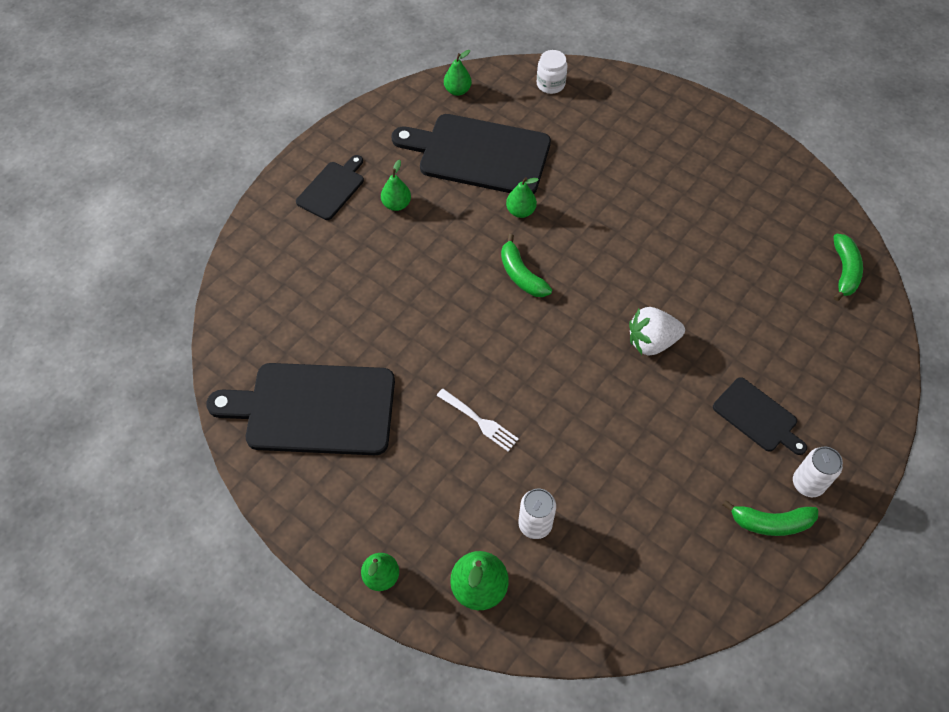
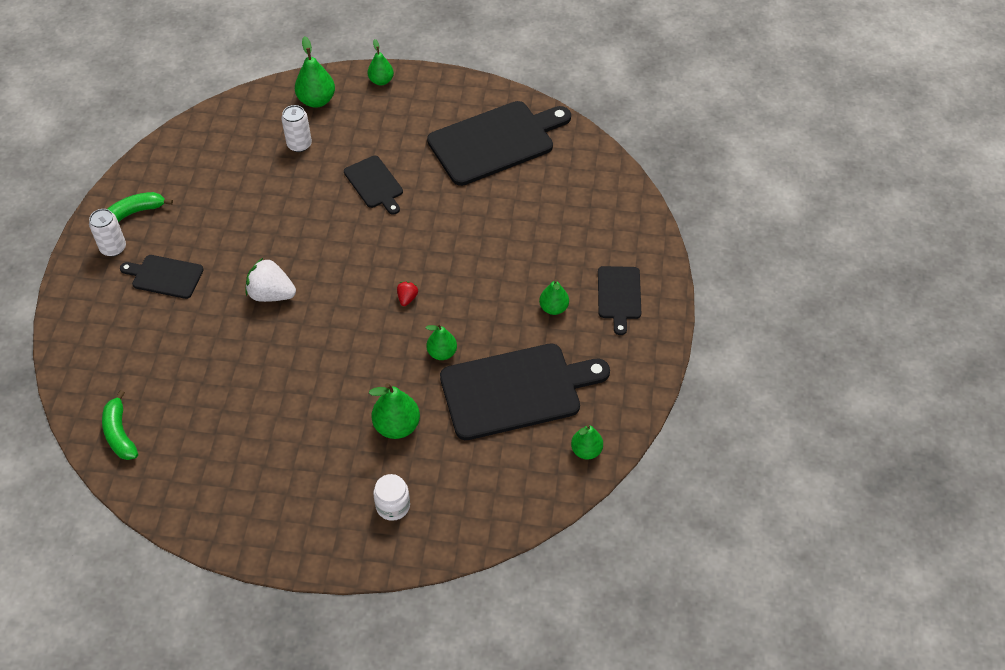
camera: 150 degrees right, 5 degrees down
(478, 421) = (374, 184): white fork -> black cutting board
(521, 275) = (407, 298): green banana -> red strawberry
(550, 84) = (498, 507): white jar -> white jar (393, 506)
(595, 171) = (397, 426): none -> green pear
(651, 342) = (271, 294): white strawberry -> white strawberry turned 120 degrees counterclockwise

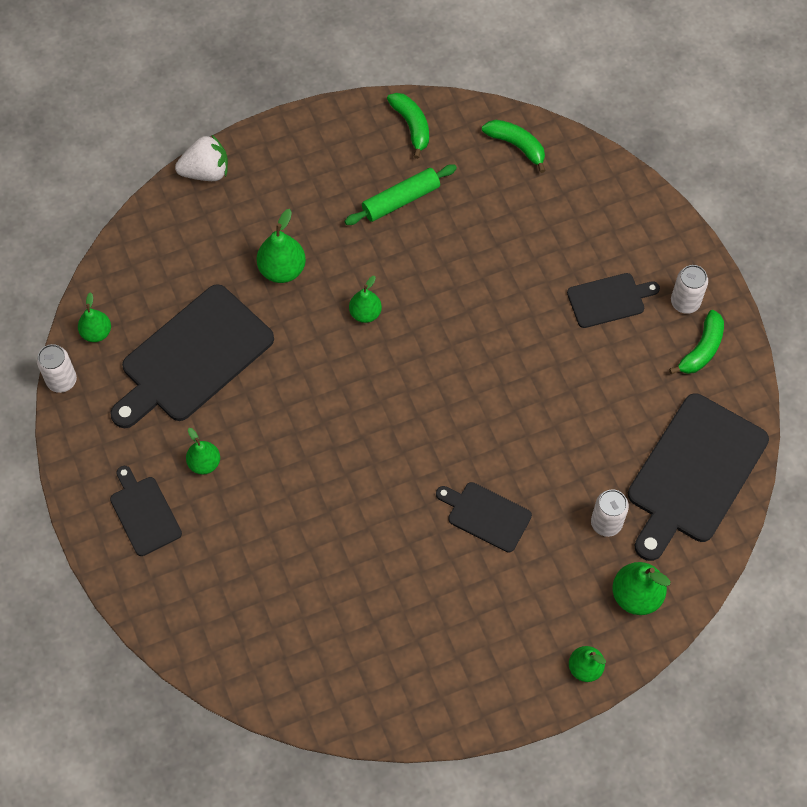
camera: 150 degrees right, 10 degrees up
(190, 500) = (412, 126): none -> green banana
(254, 436) = (401, 200): none -> green rolling pin
(271, 294) = (492, 334): white strawberry -> white strawberry (206, 172)
(393, 506) = (240, 203): white jar -> none
(407, 298) = (358, 398): red strawberry -> none
(442, 353) = (286, 359): green pear -> green pear (365, 313)
(495, 142) = (390, 648): black cutting board -> black cutting board (694, 473)
(636, 425) = (62, 380): none -> white can

